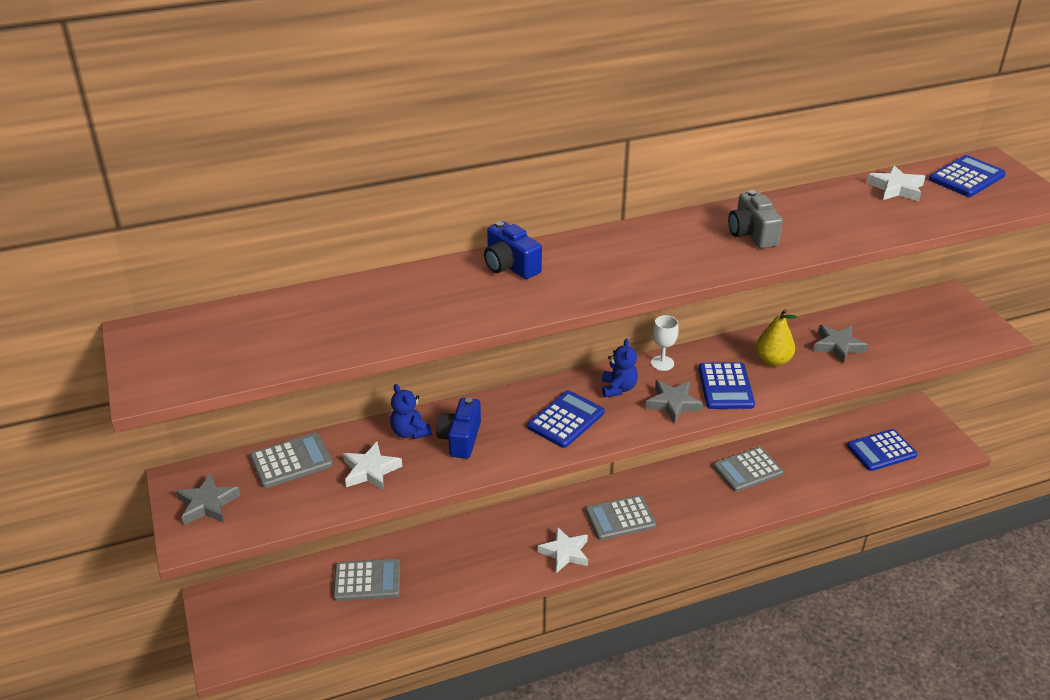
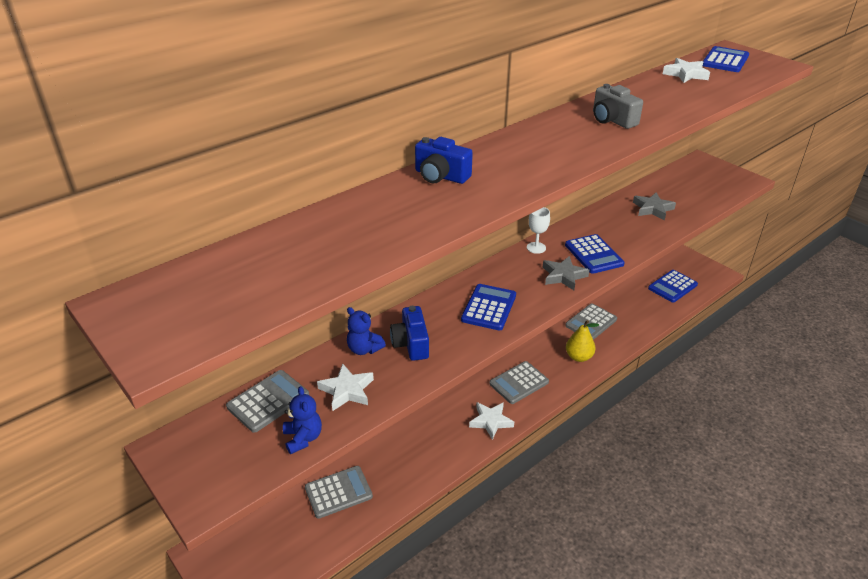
camera: 20 degrees left, 0 degrees up
(207, 504) = (205, 462): grey star -> none
(618, 388) = (515, 274): blue teddy bear -> blue teddy bear (303, 438)
(773, 361) = (615, 228): yellow pear -> yellow pear (578, 357)

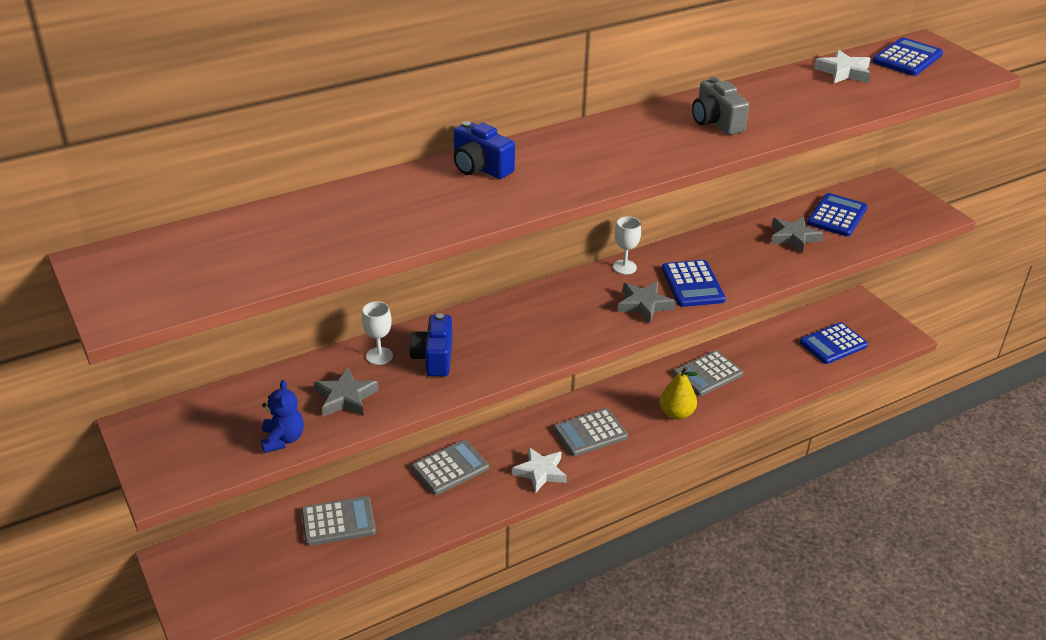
camera: 10 degrees right, 0 degrees up
(268, 401) = (257, 396): grey calculator -> grey calculator (450, 468)
(347, 390) = (346, 397): white star -> grey star
(364, 349) = (379, 356): blue teddy bear -> white goblet
(489, 307) = (539, 329): blue calculator -> blue calculator (837, 216)

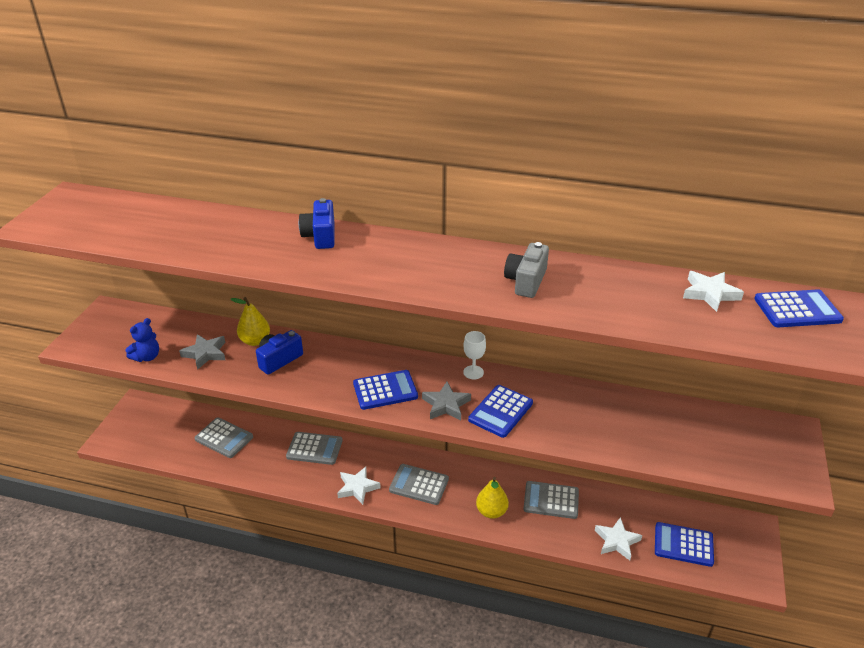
camera: 45 degrees right, 0 degrees up
(379, 356) = (255, 341): white goblet -> yellow pear
(790, 372) = (616, 541): none -> white star
(793, 237) = (633, 424): grey star -> none
(837, 216) = (698, 429): blue calculator -> blue calculator (385, 390)

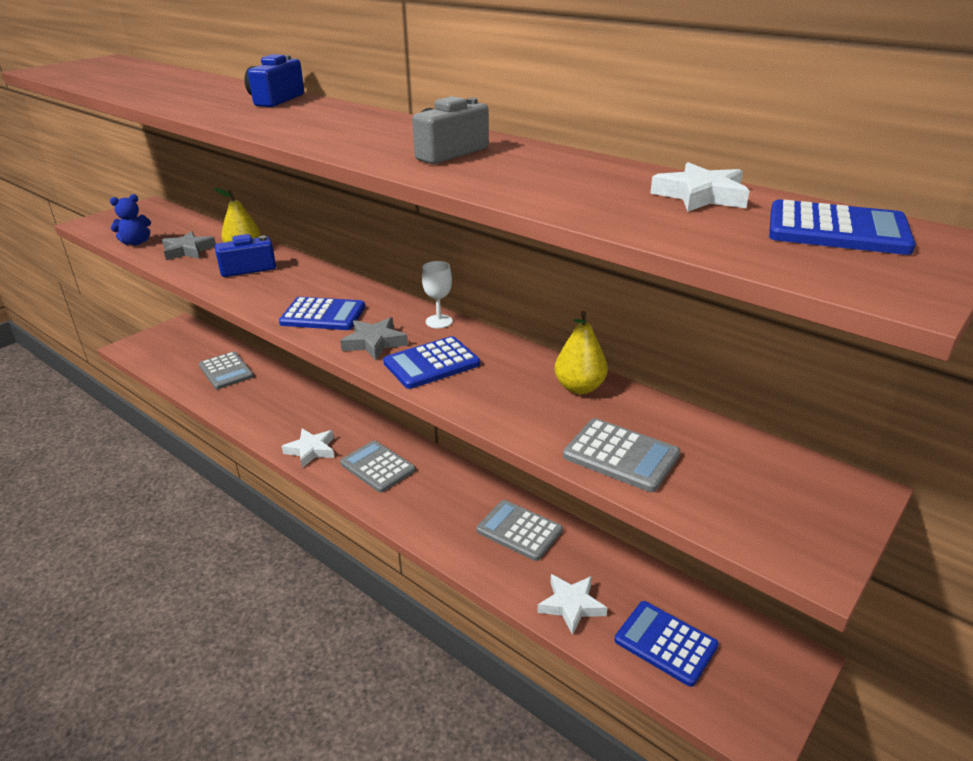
camera: 25 degrees right, 5 degrees down
(314, 449) = (300, 403): grey calculator -> grey calculator (621, 455)
(491, 511) = (436, 519): yellow pear -> yellow pear (579, 387)

